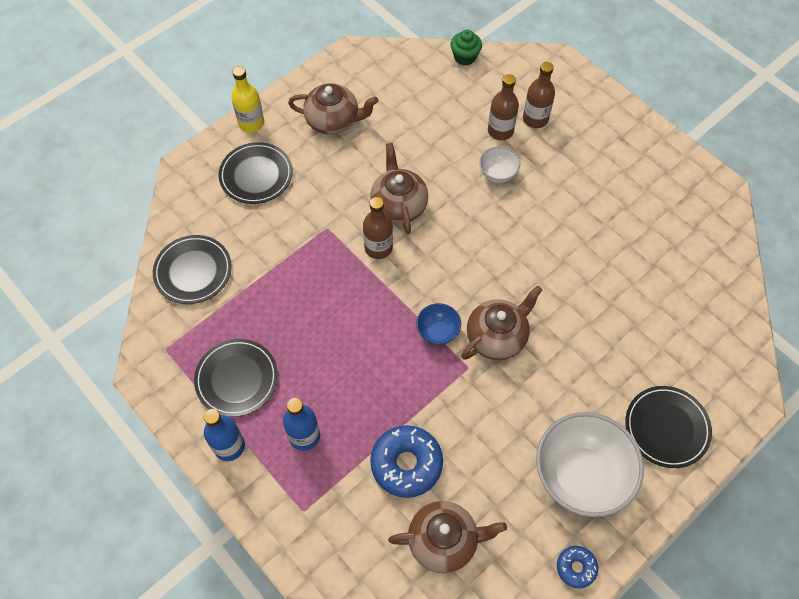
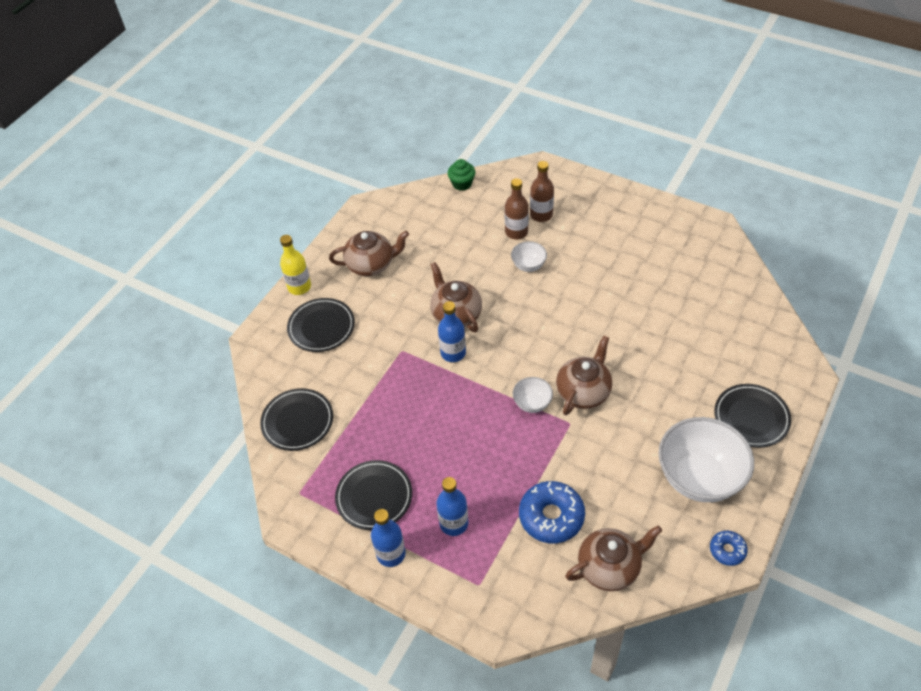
camera: 15 degrees left, 10 degrees down
(378, 248) = (453, 353): brown bottle -> blue bottle
(438, 331) = (532, 403): blue bowl -> white bowl

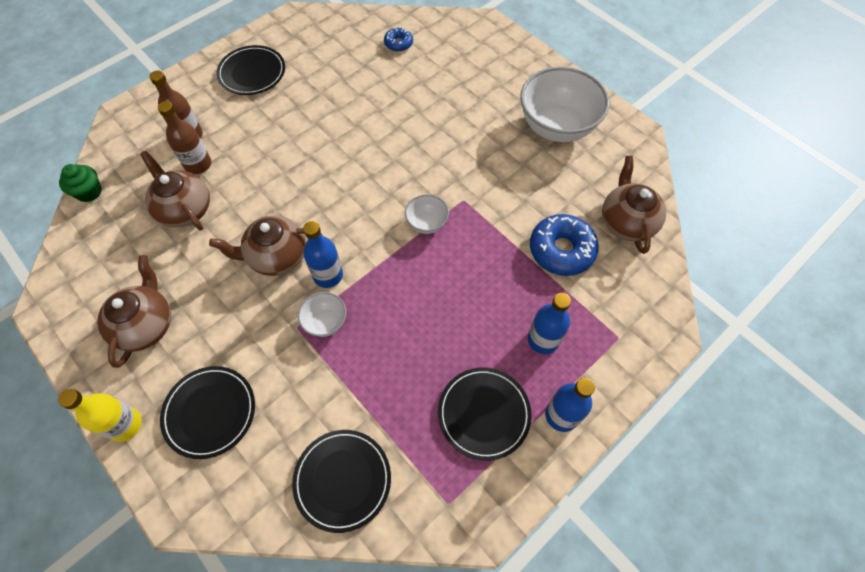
camera: 75 degrees left, 10 degrees up
(528, 265) = (251, 169): white bowl -> white bowl (325, 322)
(583, 392) = (432, 177): brown teapot -> brown teapot (185, 209)
(727, 550) = (631, 135): blue donut -> blue donut (398, 43)
(751, 417) = (511, 72): black plate -> black plate (252, 73)

